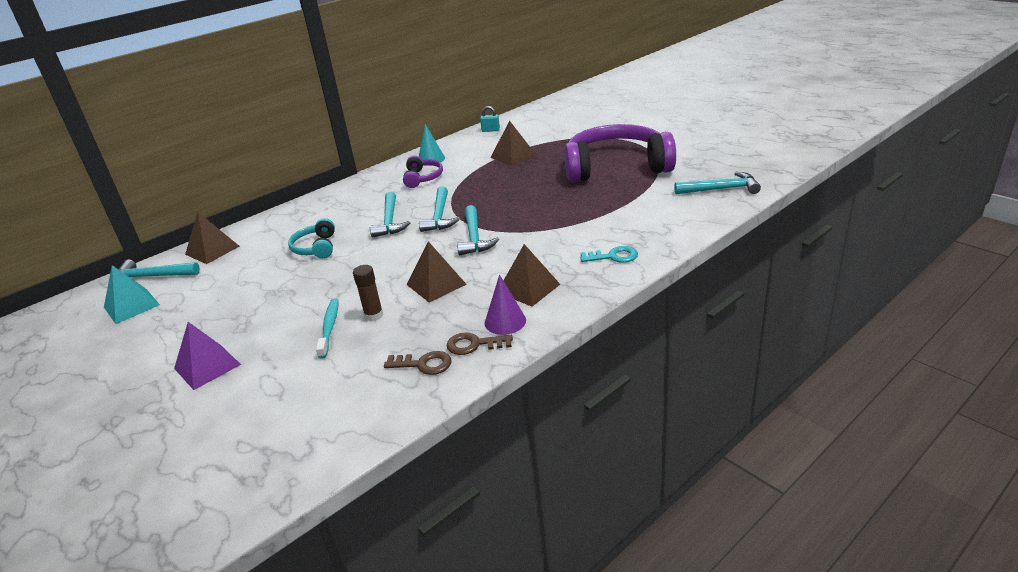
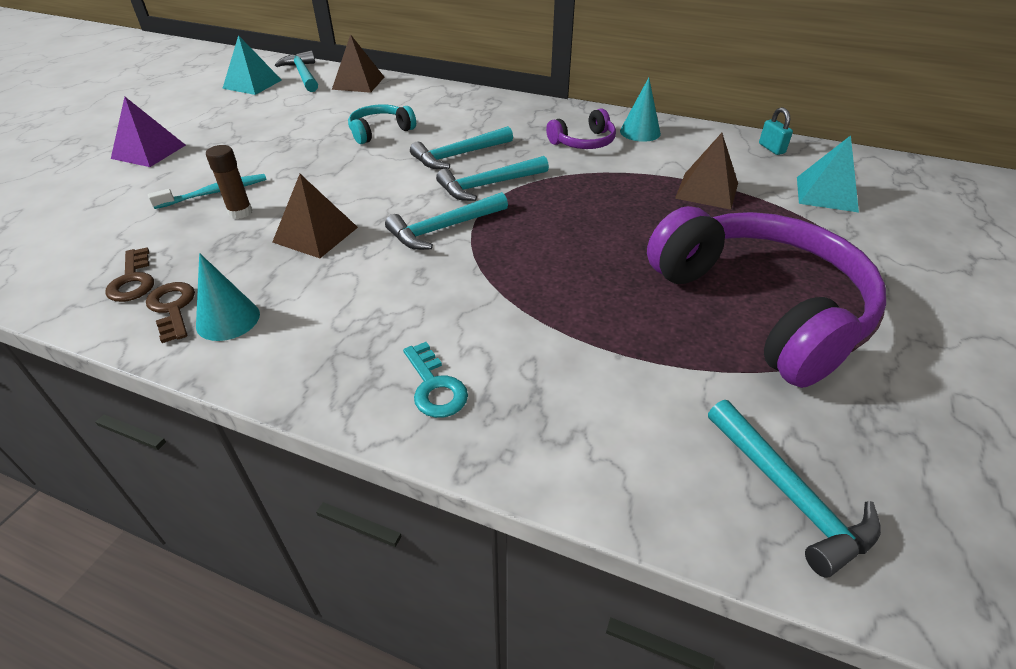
camera: 60 degrees right, 10 degrees up
(505, 321) = (228, 319): purple cone -> turquoise cone
(528, 288) = (318, 316): brown pyramid -> none
(545, 130) = (826, 194): none -> turquoise pyramid

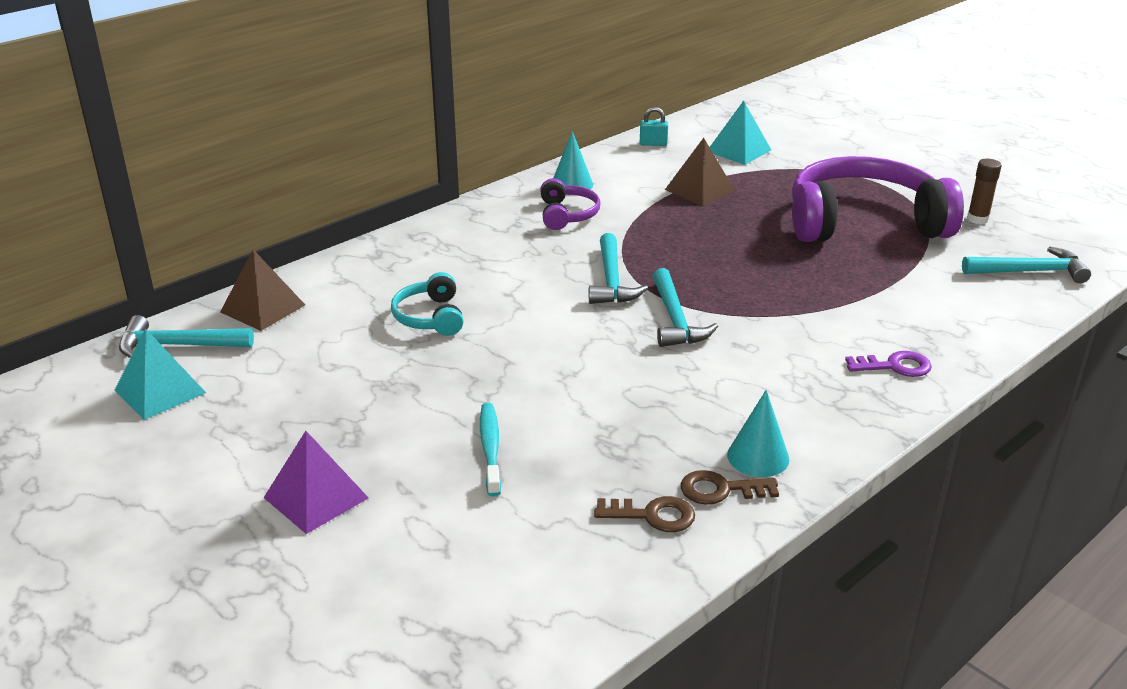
camera: 65 degrees left, 10 degrees down
(240, 212) = (554, 433): brown glue stick -> brown glue stick (977, 219)
(316, 234) = (636, 390): brown pyramid -> none
(435, 386) = (895, 366): turquoise key -> purple key
(459, 155) = (535, 282): turquoise hammer -> none

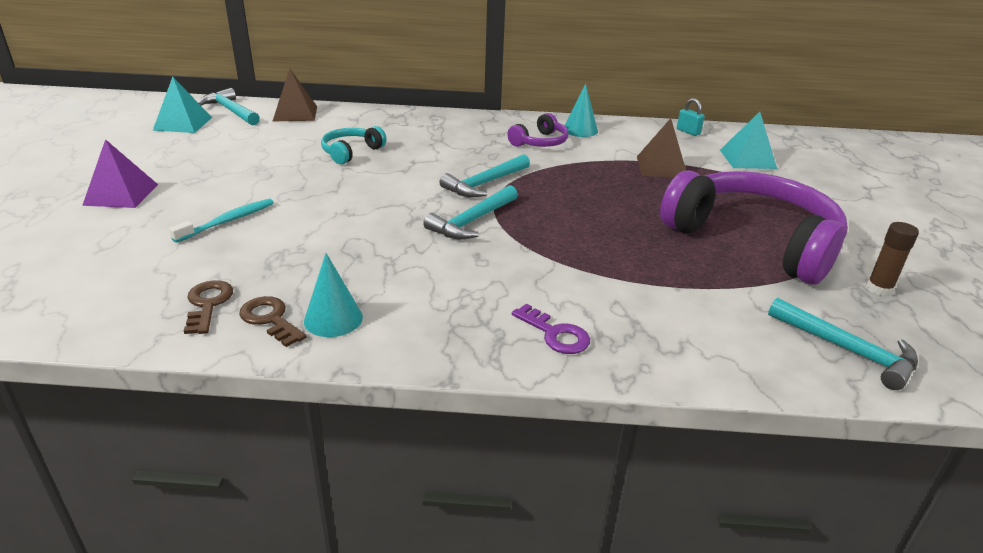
camera: 45 degrees right, 0 degrees up
(652, 515) = (208, 304): brown key -> brown key turned 150 degrees counterclockwise

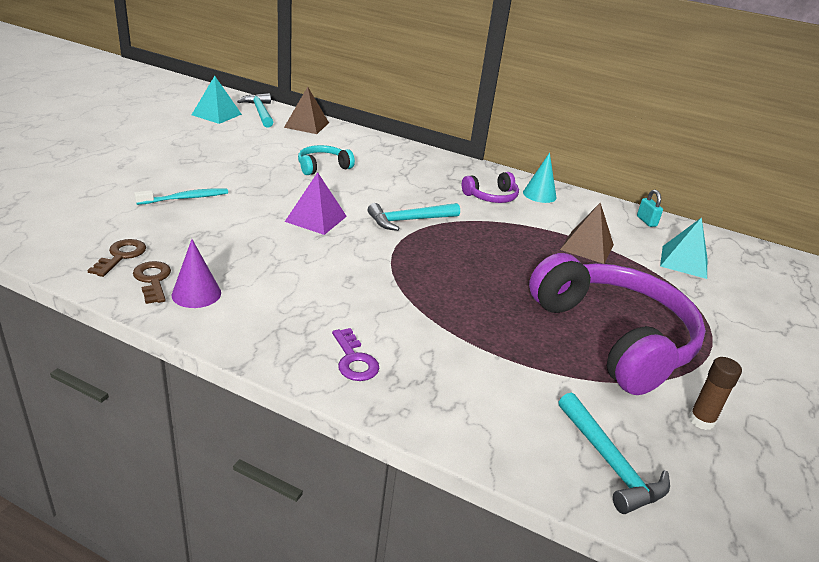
camera: 20 degrees right, 0 degrees up
(121, 194) = (130, 159): purple pyramid -> purple pyramid (316, 219)
(333, 319) = (196, 294): turquoise cone -> purple cone
(472, 221) = (370, 249): turquoise hammer -> none

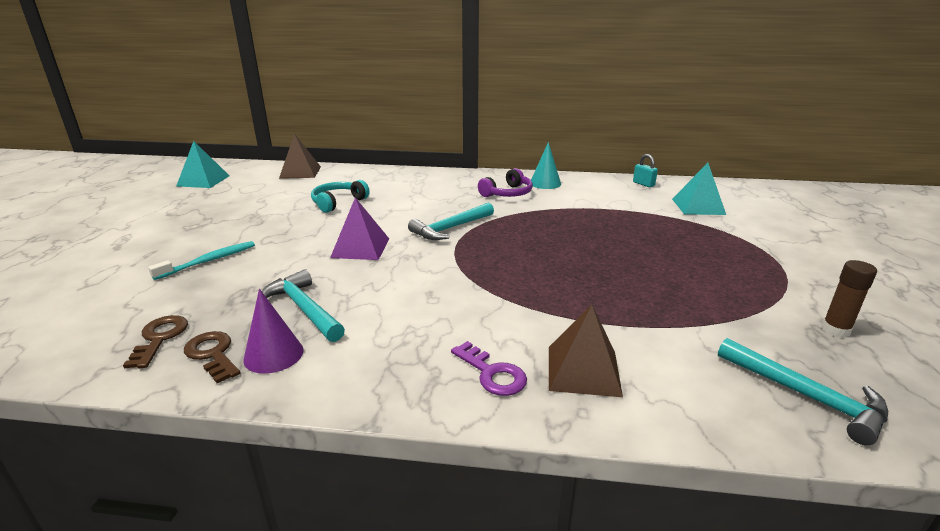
camera: 15 degrees left, 5 degrees down
(260, 112) = (247, 171): turquoise hammer -> turquoise hammer (304, 309)
(587, 247) = (616, 213): brown pyramid -> brown pyramid (583, 370)
(614, 337) = (703, 280): purple headphones -> none

